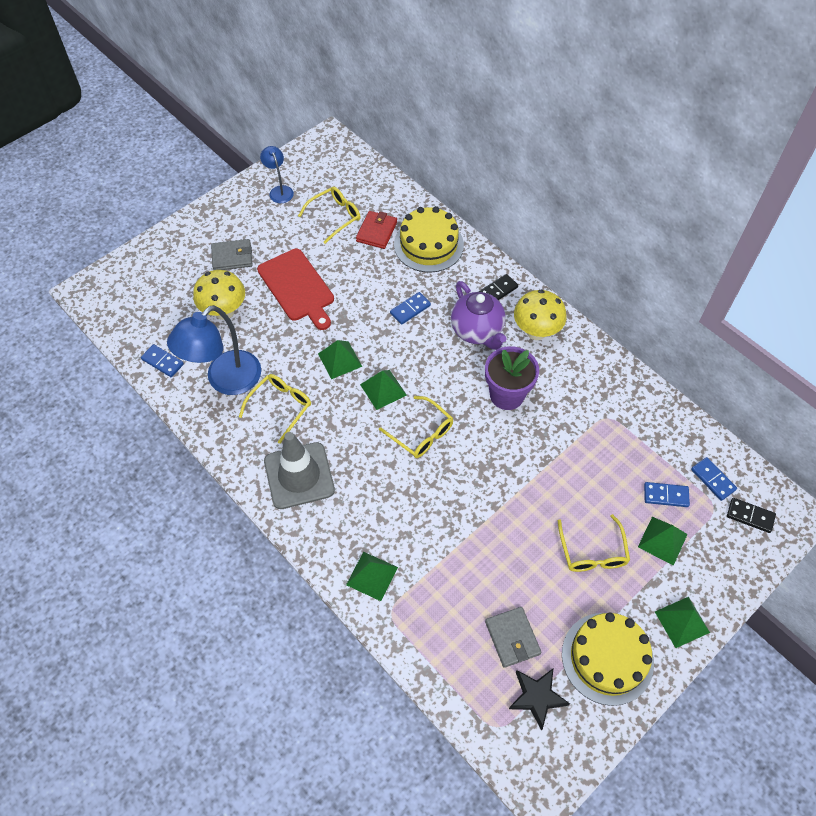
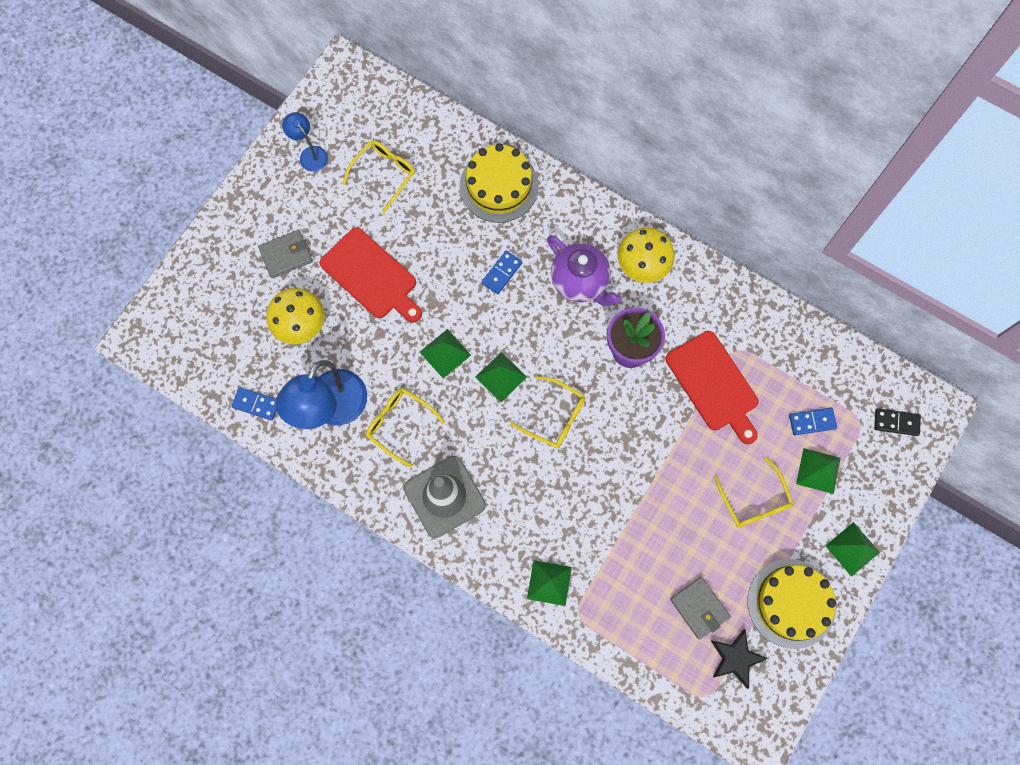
camera: 15 degrees left, 15 degrees up
(280, 407) = (400, 425): yellow glasses -> yellow glasses turned 75 degrees counterclockwise
(376, 232) = (436, 182): red wallet -> none
(498, 291) = (589, 226): black domino -> none
(578, 441) = (714, 384): none -> red cutting board
(713, 480) = (854, 392): blue domino -> none

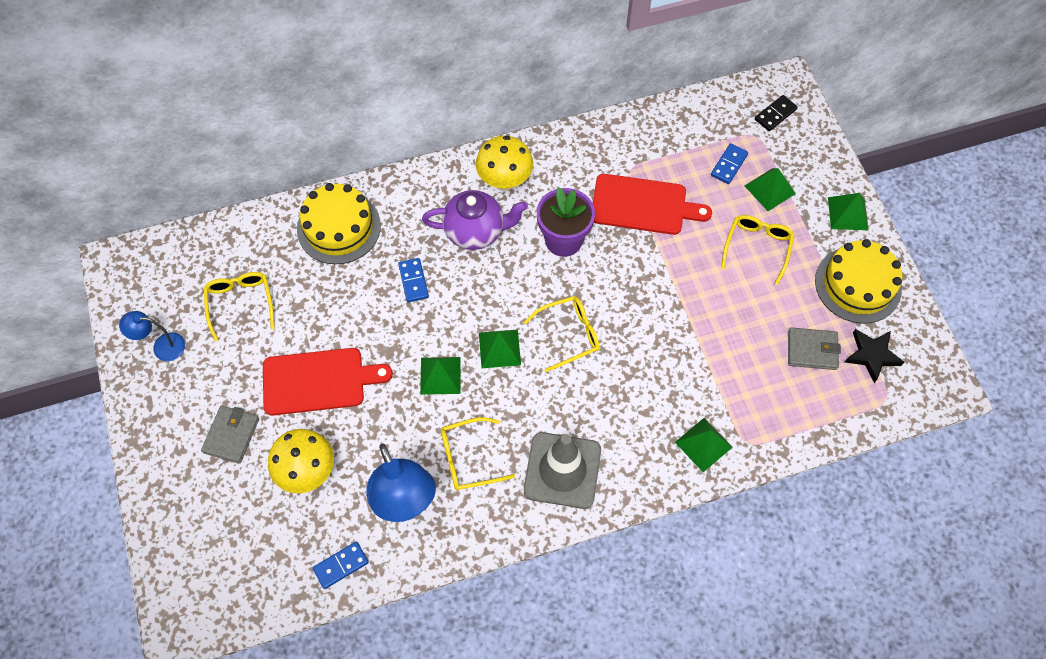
camera: 50 degrees left, 10 degrees down
(754, 500) = (757, 248): yellow glasses -> yellow glasses turned 90 degrees counterclockwise

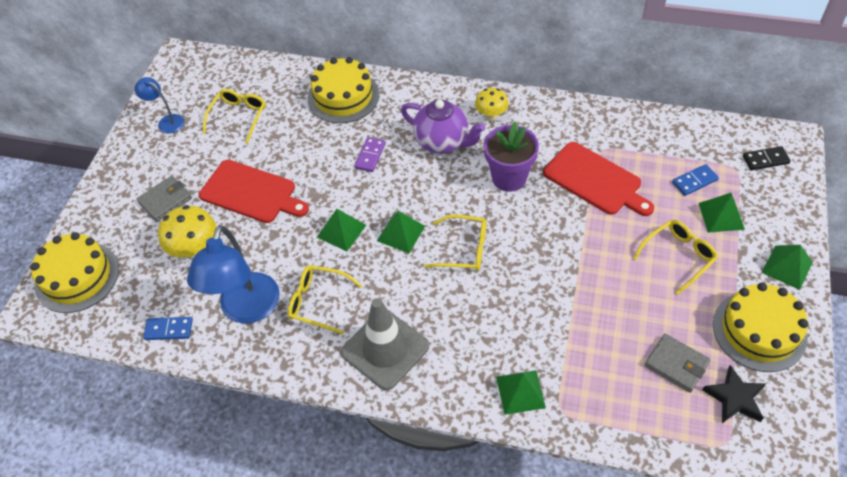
camera: 35 degrees right, 10 degrees down
(199, 566) = (77, 277): none -> yellow cake
(413, 281) = (370, 156): blue domino -> purple domino
(504, 181) = (491, 116): yellow mushroom -> yellow mushroom, size x0.65

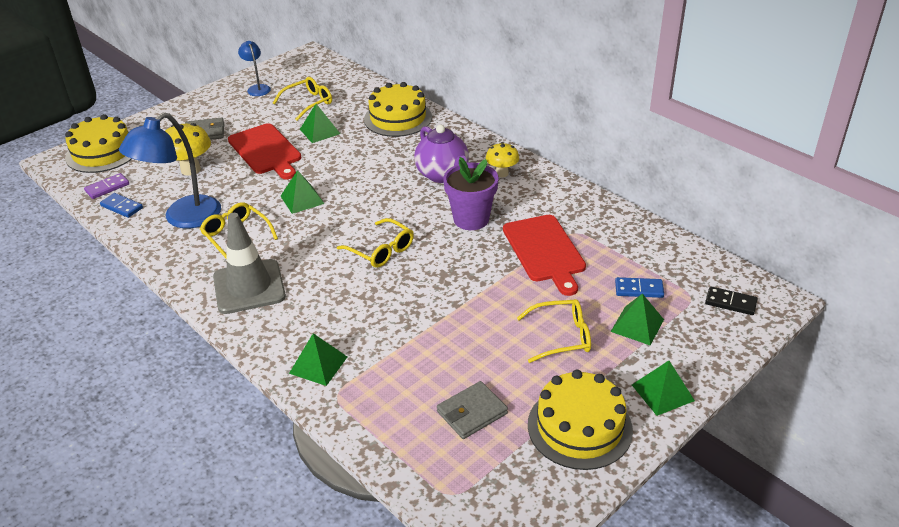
camera: 30 degrees right, 15 degrees down
(370, 156) = (376, 162): purple domino -> purple domino (107, 188)
(401, 233) = (344, 219): green pyramid -> green pyramid (320, 131)
(676, 364) = (472, 413): grey wallet -> grey wallet turned 75 degrees clockwise
(735, 398) = (499, 465): black star -> none

